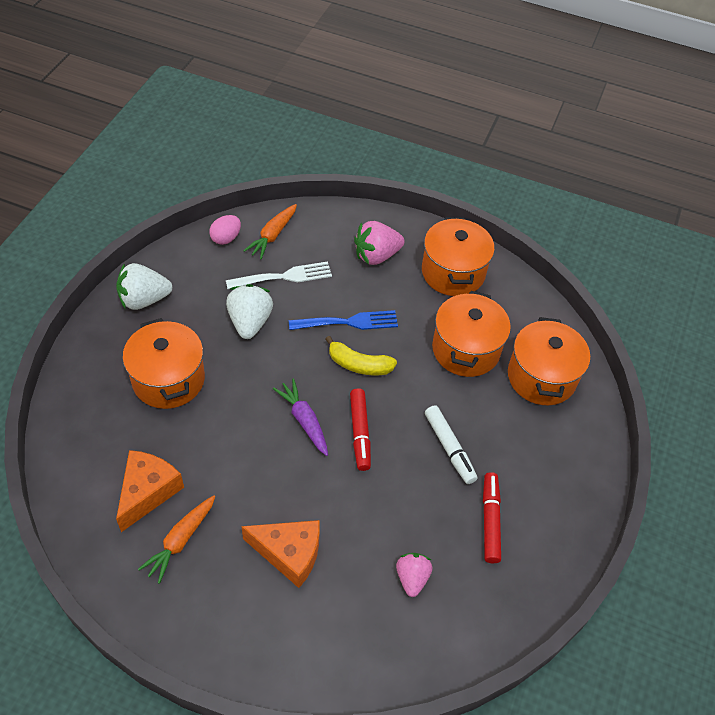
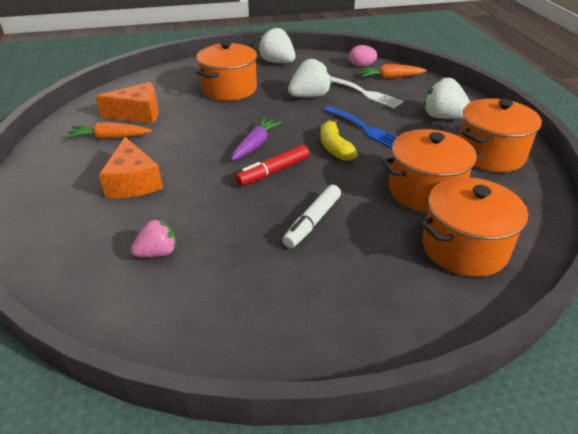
camera: 60 degrees right, 15 degrees down
(376, 255) = (443, 117): pink strawberry -> white strawberry
(490, 520) = (261, 278): red marker -> none

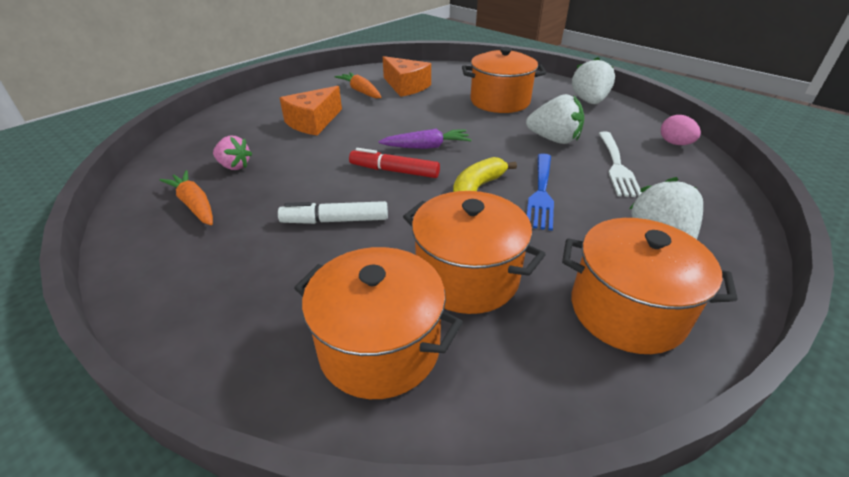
camera: 55 degrees right, 0 degrees up
(390, 77) = (685, 169): orange carrot -> orange carrot (194, 205)

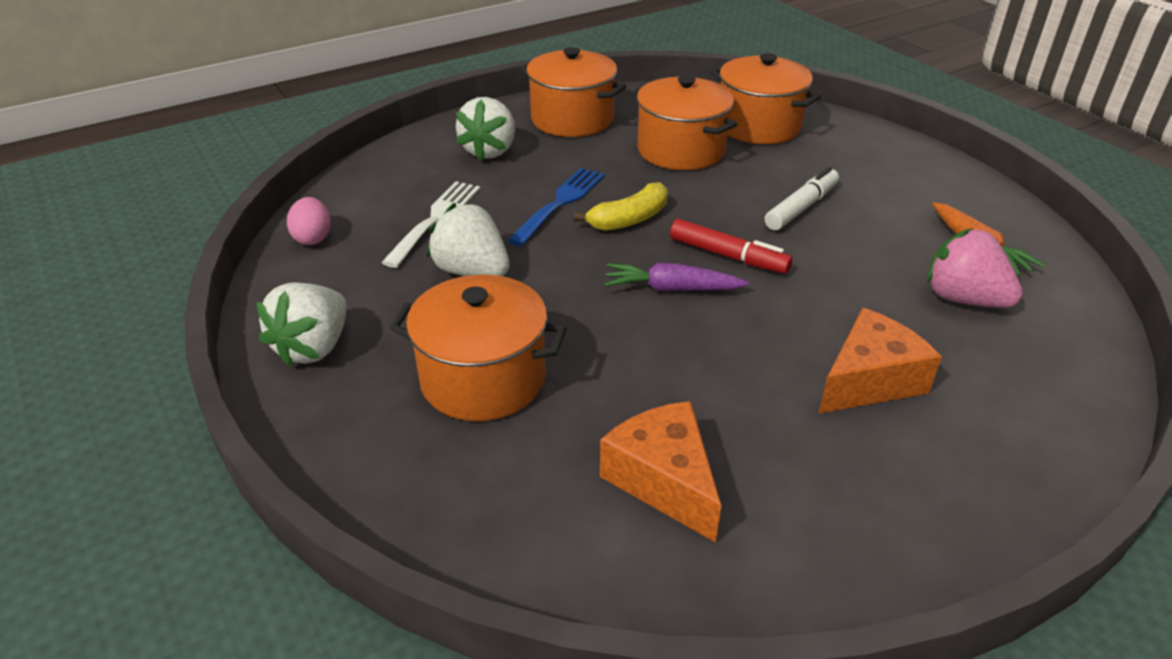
camera: 165 degrees left, 0 degrees up
(234, 166) = (963, 299): pink strawberry -> pink strawberry, size x1.53
(335, 220) = (801, 208): white marker -> white marker turned 60 degrees counterclockwise
(360, 91) = (779, 478): orange carrot -> none

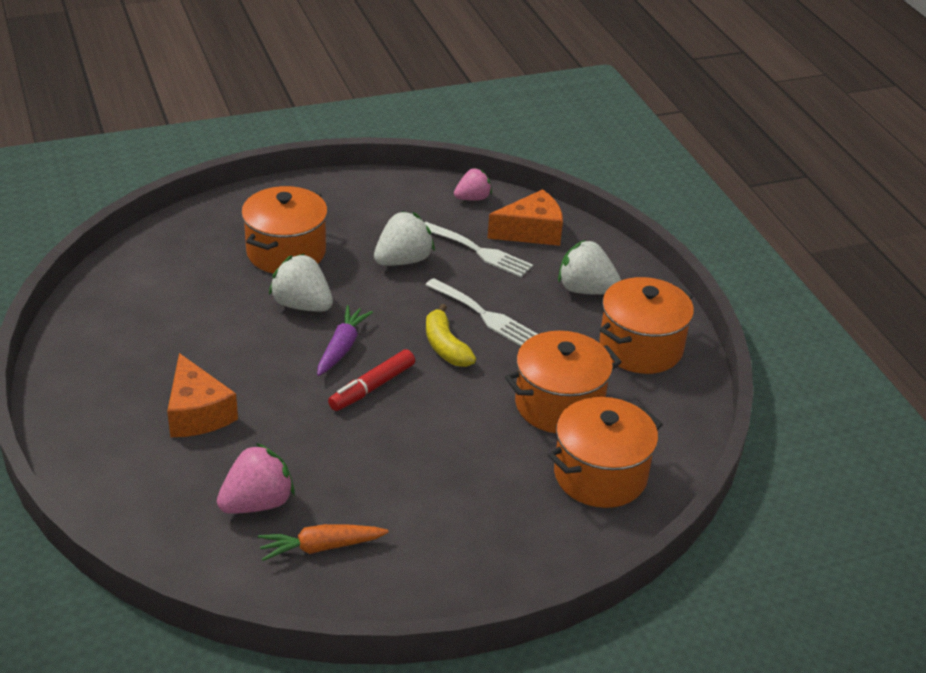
camera: 100 degrees right, 0 degrees up
(313, 238) = (472, 198): pink egg -> pink strawberry
(314, 347) = (347, 195): white strawberry -> white strawberry (302, 305)
(560, 203) = (484, 315): blue fork -> white fork
(664, 480) = (167, 303): orange cheese -> orange cheese (531, 232)
(801, 208) = (429, 453): white marker -> none

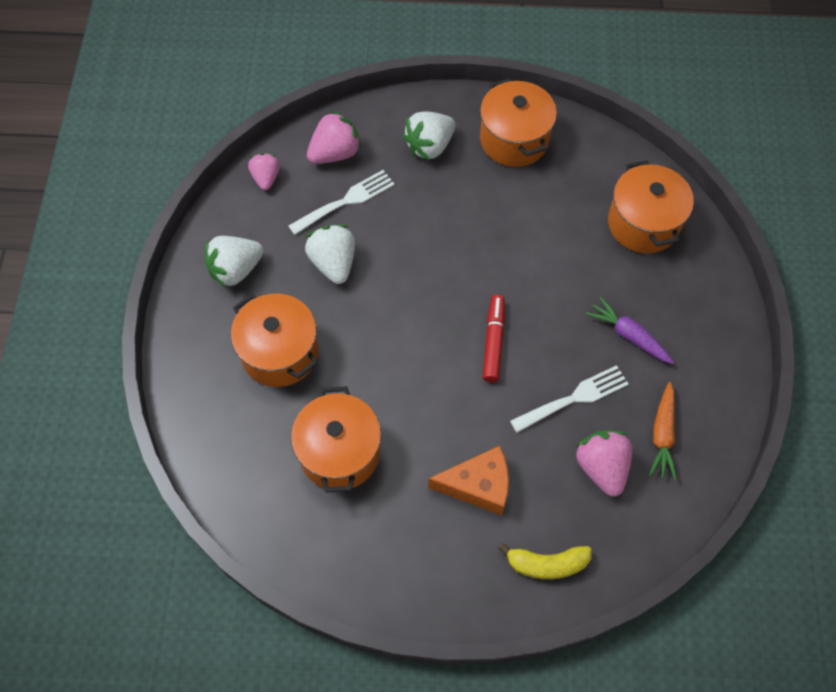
camera: 65 degrees left, 25 degrees up
(302, 305) = (364, 362): white strawberry -> white strawberry (236, 270)
(342, 347) = (434, 348): purple carrot -> purple carrot (628, 335)
(372, 387) = (493, 341): red marker -> red marker turned 150 degrees counterclockwise
(445, 347) = (462, 271): yellow banana -> yellow banana (547, 564)
(484, 315) = (433, 229): white fork -> white fork (574, 398)
(531, 232) = (335, 153): orange cheese -> pink strawberry
(559, 405) = (560, 219): orange pot -> orange pot (339, 452)

